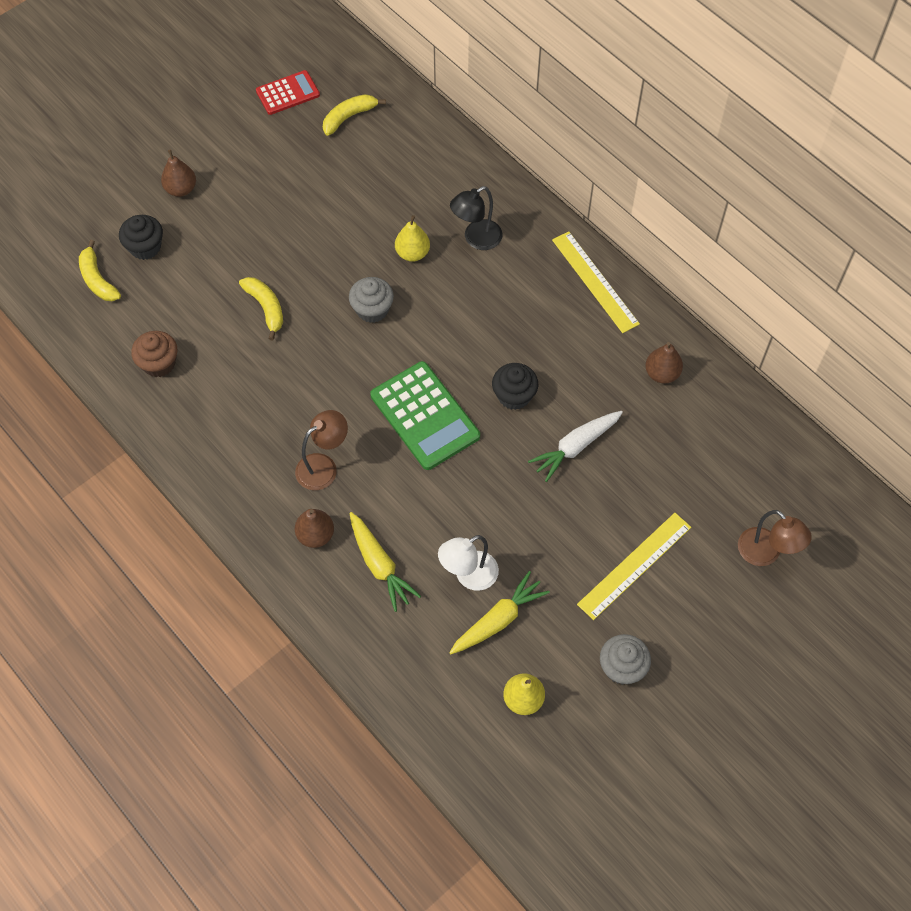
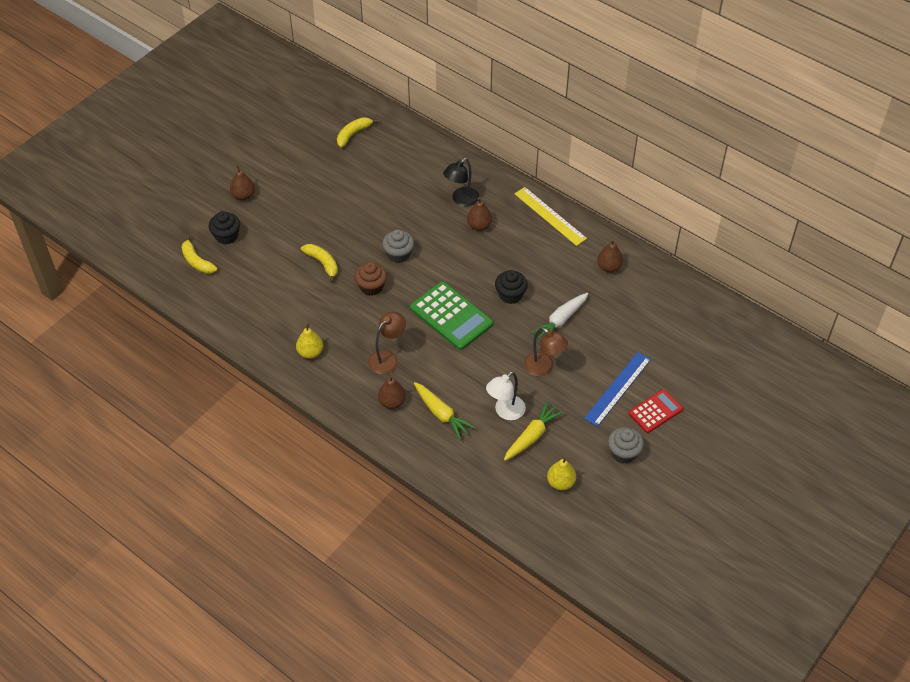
camera: 10 degrees left, 10 degrees down
(159, 363) = (254, 309): brown cupcake -> brown cupcake (371, 287)
(288, 93) = (306, 124): red calculator -> red calculator (655, 411)
(412, 253) = (418, 215): yellow pear -> yellow pear (310, 352)
(492, 282) = (479, 226): none -> brown pear
(634, 565) = (617, 388): yellow ruler -> blue ruler
(765, 554) = (705, 368): brown lamp -> brown lamp (543, 368)

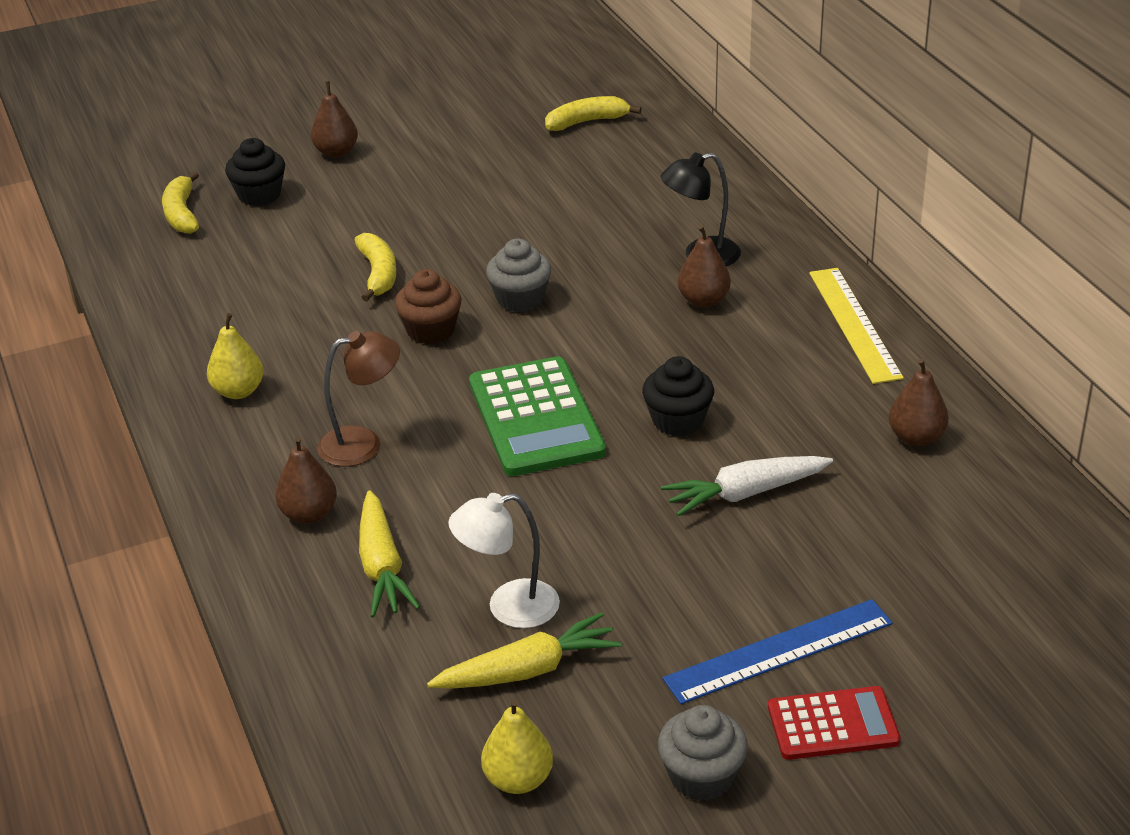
camera: 30 degrees right, 15 degrees down
(543, 368) = (647, 560): brown lamp -> none

